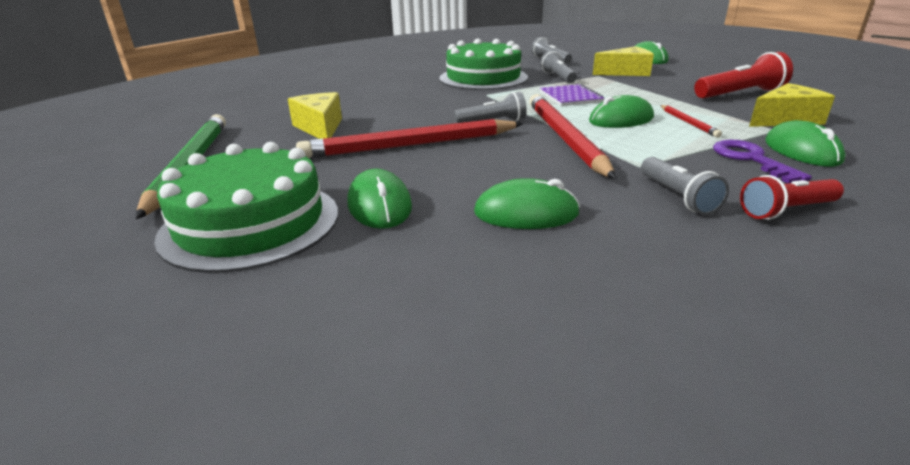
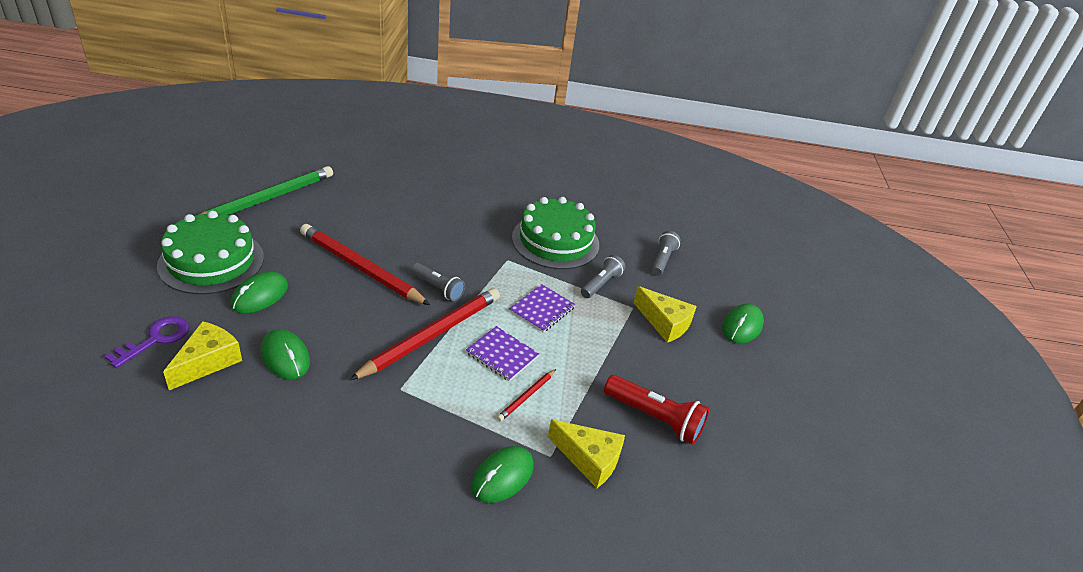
camera: 45 degrees right, 10 degrees up
(320, 127) = (363, 214): yellow cheese -> yellow cheese (208, 362)
(621, 120) = (502, 355): green mouse -> purple notebook
(677, 196) = (354, 418): grey flashlight -> none
(750, 159) = (458, 447): purple key -> purple key (156, 339)
(787, 210) = (364, 476): red flashlight -> none

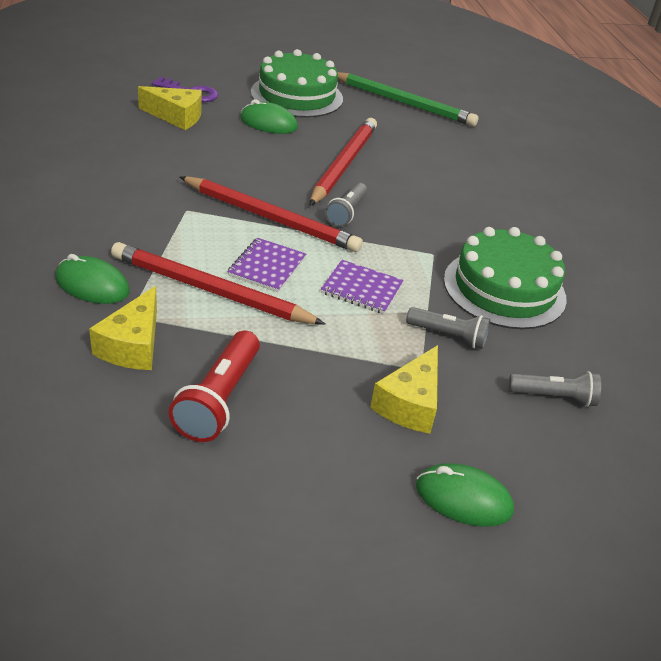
camera: 75 degrees right, 0 degrees up
(285, 357) = (199, 147): green mouse -> none
(526, 396) = (211, 290): red pencil -> red pencil, size x2.21

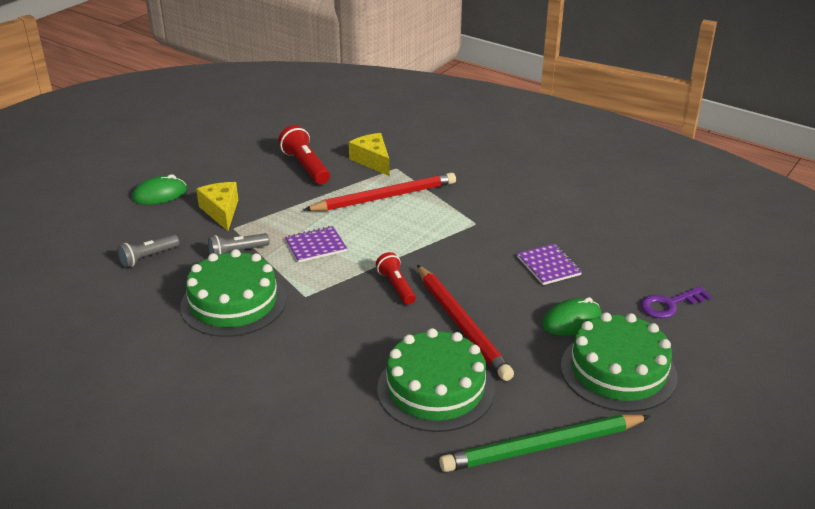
camera: 140 degrees right, 5 degrees down
(92, 285) = (435, 167): green mouse -> none
(176, 117) = (623, 276): yellow cheese -> none
(267, 267) = (380, 224): purple notebook -> purple notebook (548, 266)
(270, 218) = (429, 250): red pencil -> none
(346, 212) = (396, 286): grey flashlight -> red flashlight
(422, 151) = (435, 389): none -> green cake

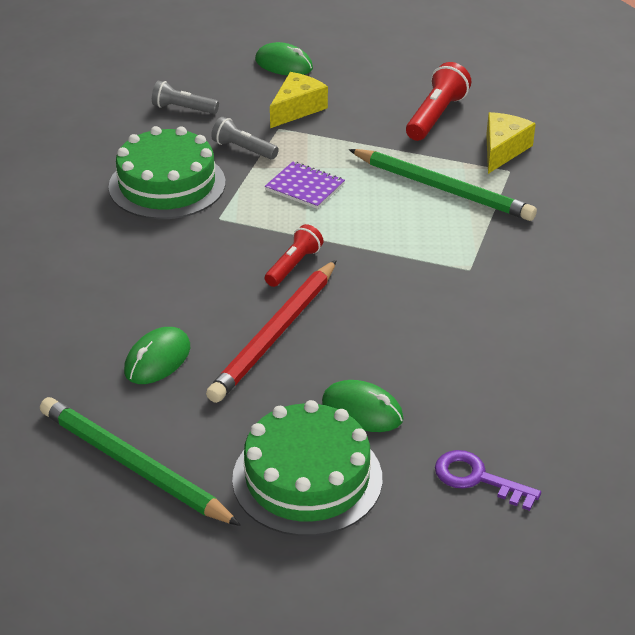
camera: 55 degrees right, 5 degrees up
(384, 197) = (442, 189): red pencil -> green pencil
(435, 389) = (157, 359): green cake -> green mouse
(548, 266) = (448, 354): purple notebook -> none

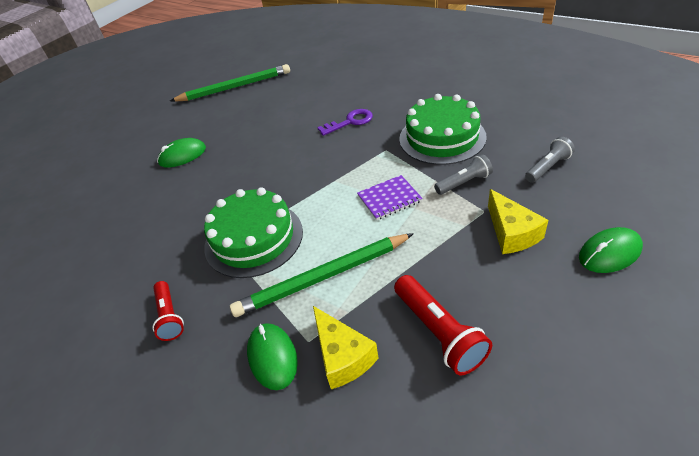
camera: 130 degrees right, 5 degrees up
(157, 359) = (288, 104): green mouse -> green mouse (272, 357)
(275, 334) = (263, 143): red pencil -> none
(293, 266) = (311, 167): red flashlight -> red flashlight (169, 316)
(307, 478) = (171, 128): green cake -> green cake (254, 238)
(477, 478) = (102, 177): purple key -> purple key (350, 122)

